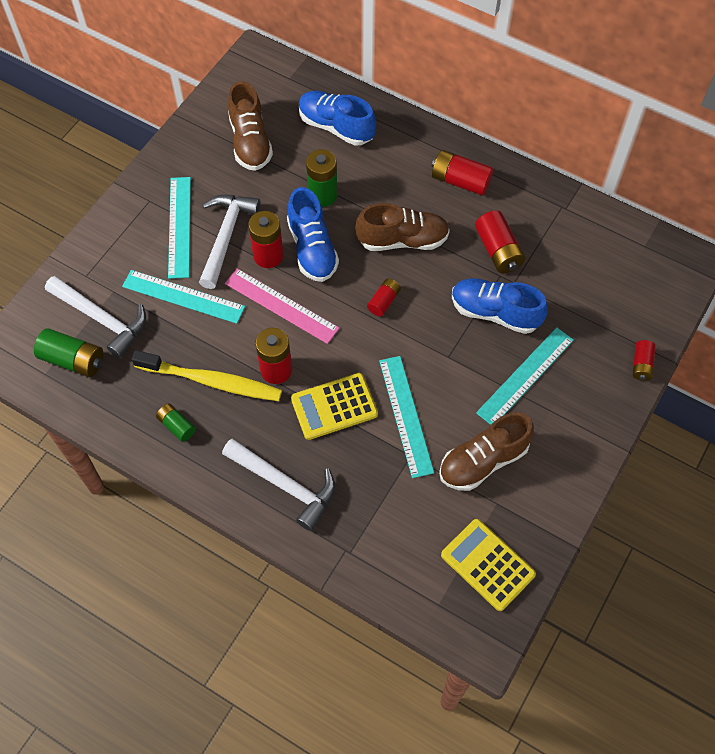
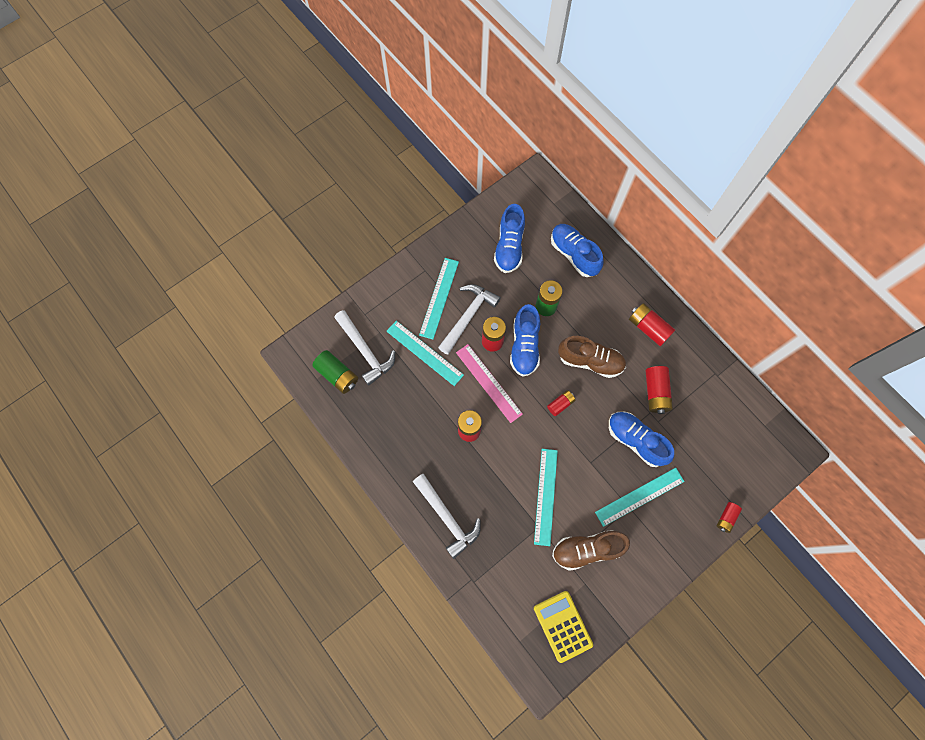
camera: 20 degrees right, 10 degrees up
(177, 426) = (390, 448): green battery -> none
(211, 381) = (423, 423): yellow toothbrush -> none
(250, 142) = (509, 247): brown shoe -> blue shoe
(334, 407) = (499, 472): yellow calculator -> none

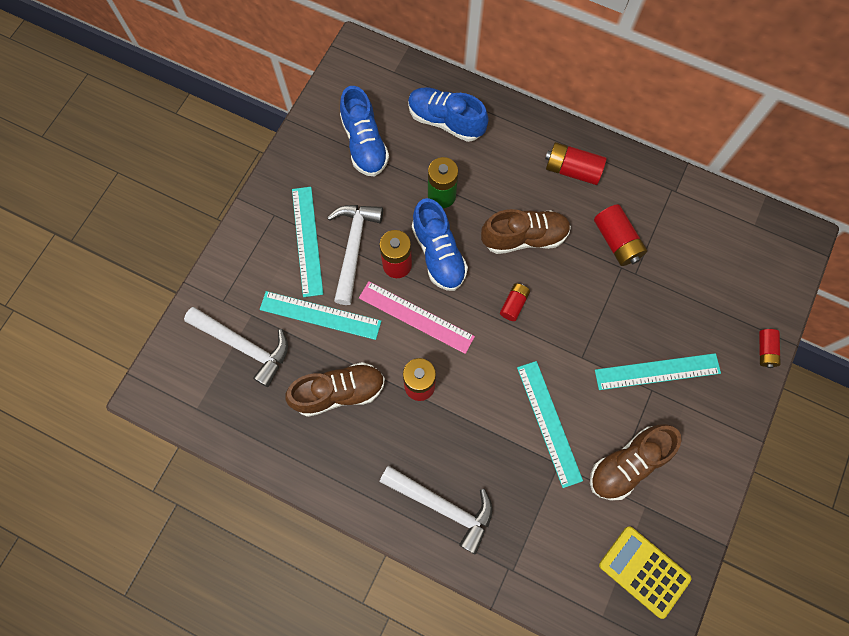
camera: 25 degrees left, 0 degrees up
(337, 375) = (222, 392): green battery -> none
(413, 410) = (339, 392): none -> brown shoe
(635, 440) = (621, 307): blue shoe -> none
(639, 496) = (657, 371): turquoise ruler -> turquoise ruler turned 45 degrees clockwise

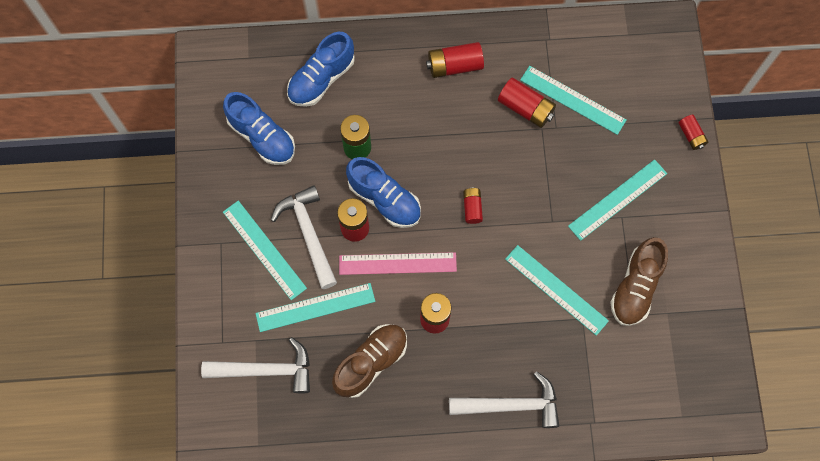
camera: 30 degrees left, 0 degrees up
(445, 121) = (321, 79): blue shoe -> blue shoe turned 45 degrees counterclockwise
(524, 237) = (448, 146): brown shoe -> none
(644, 571) = (693, 363): yellow calculator -> none
(666, 257) = (572, 100): none -> turquoise ruler

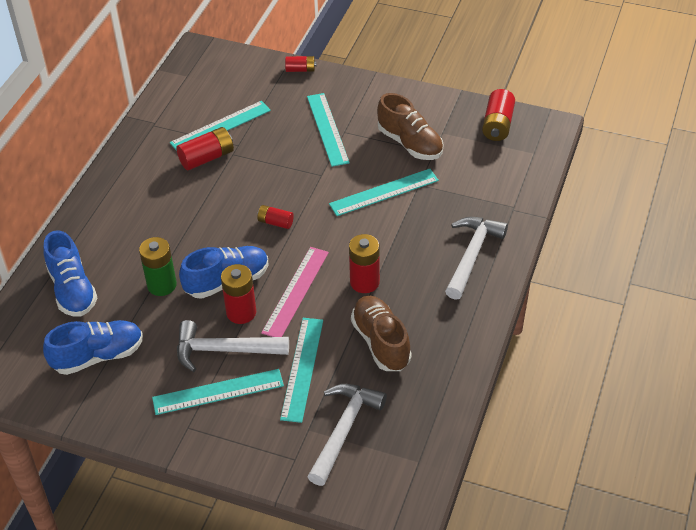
camera: 65 degrees left, 25 degrees down
(454, 66) = (132, 191): red battery -> red battery (497, 125)

